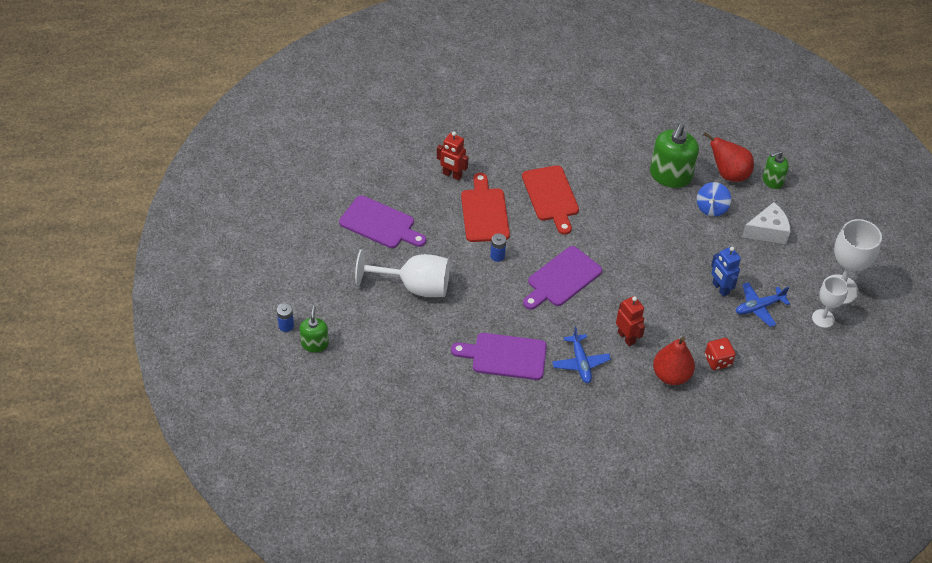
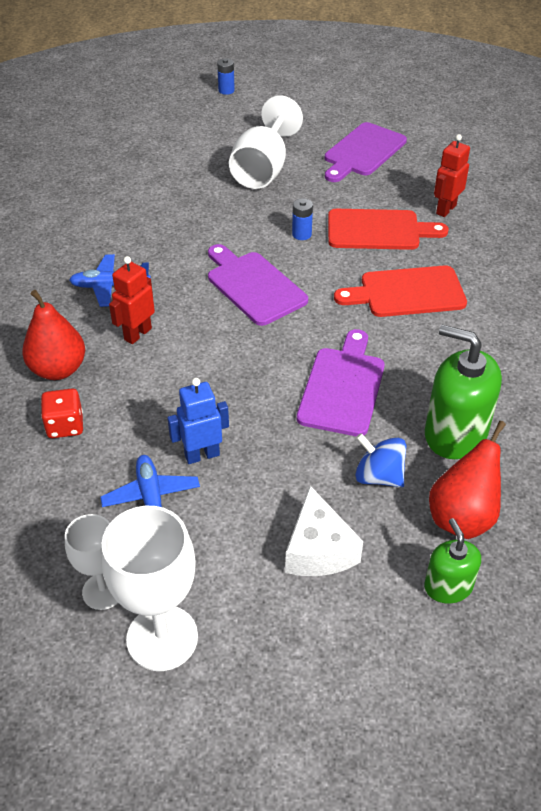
camera: 100 degrees right, 5 degrees down
(315, 344) = (198, 105): green soap dispenser -> none
(505, 356) = (141, 226): purple cutting board -> purple cutting board (342, 387)
(626, 337) = (137, 334): red robot -> red robot turned 150 degrees clockwise

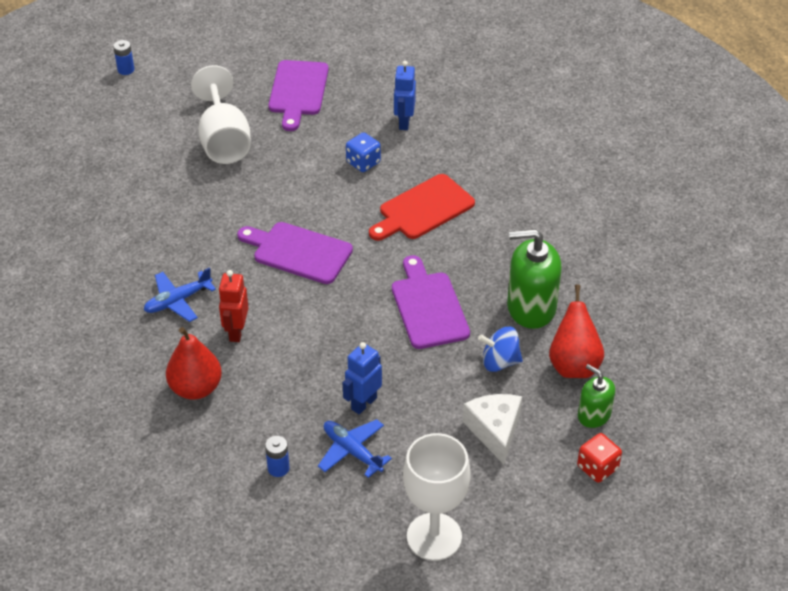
camera: 30 degrees left, 0 degrees up
(65, 426) = (240, 428): red dice -> red dice (597, 467)
(103, 591) = (369, 528): white goblet -> none
(301, 234) = (303, 190): blue battery -> blue battery (278, 468)
(318, 549) = (494, 431): white cheese -> white cheese turned 150 degrees counterclockwise
(378, 230) = (363, 162): red cutting board -> blue dice
(445, 209) = (404, 122): red robot -> blue robot

